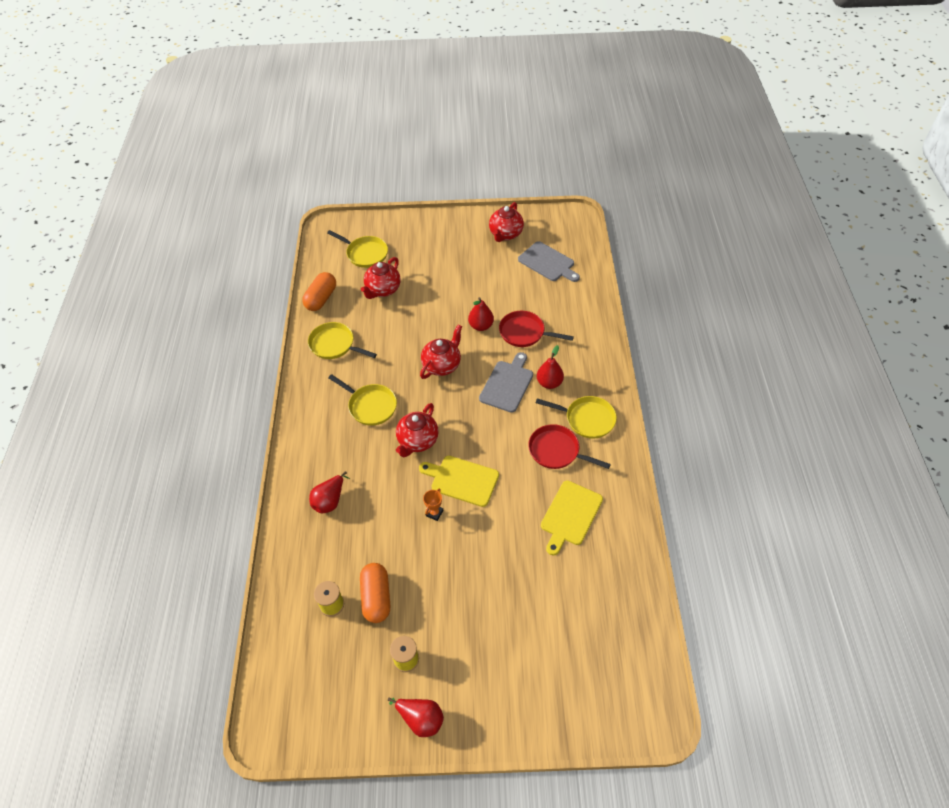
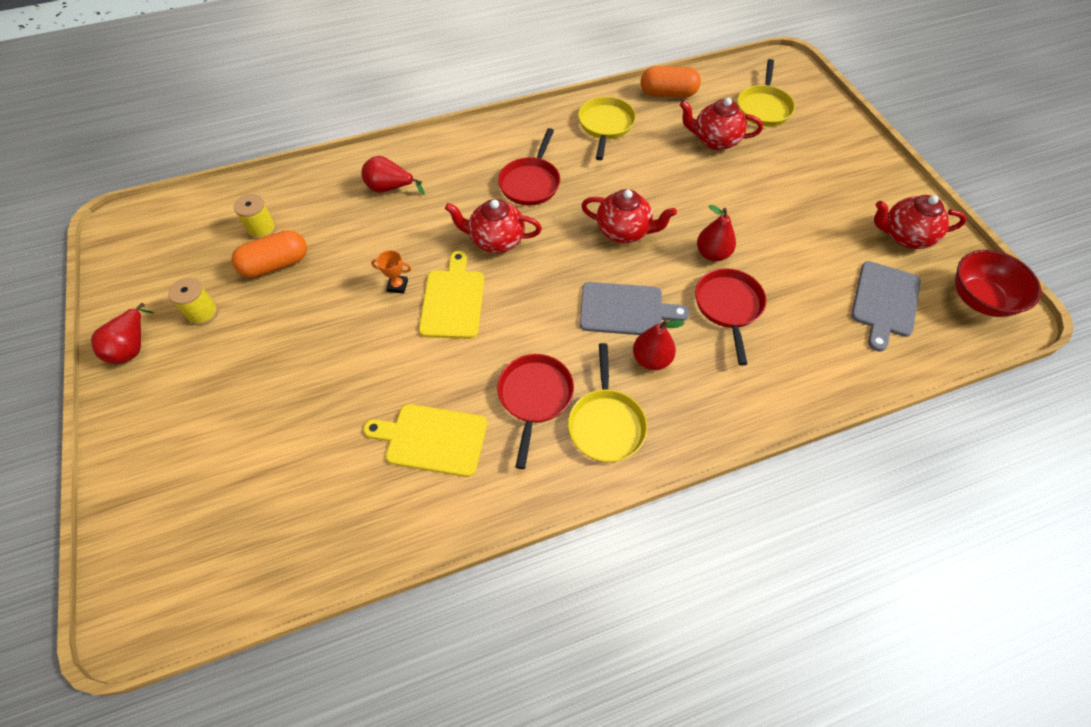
camera: 70 degrees right, 5 degrees up
(370, 406) = (530, 182): yellow pan -> red pan
(560, 224) = (979, 299): none -> red bowl

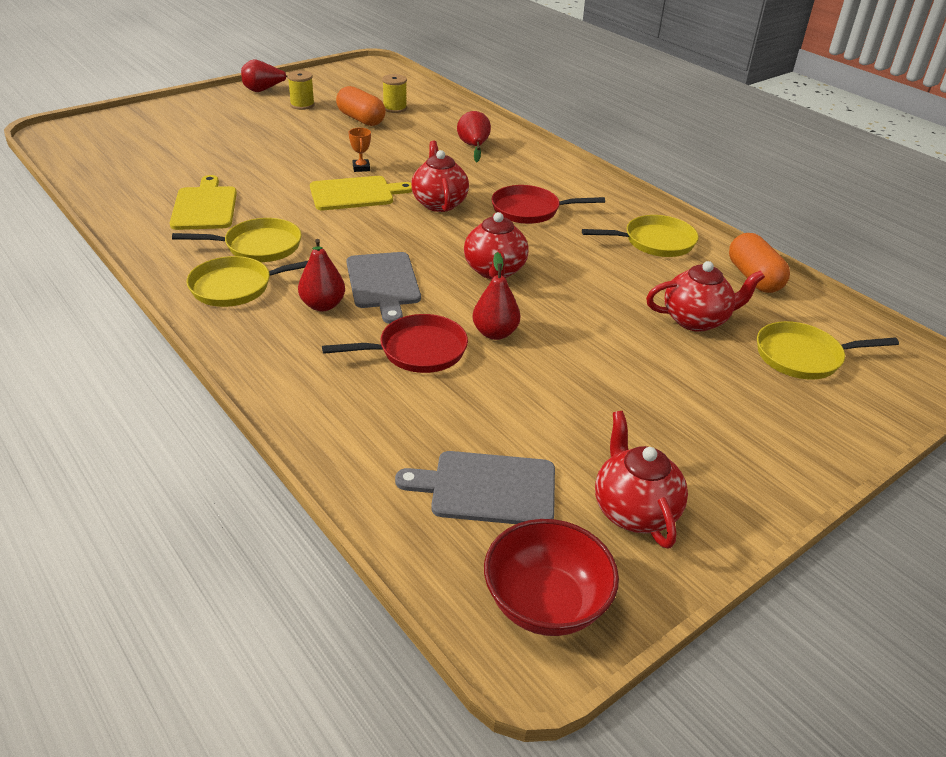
camera: 70 degrees right, 20 degrees down
(534, 397) = (258, 246): red pan -> yellow pan
(714, 141) = (696, 320): red teapot -> red teapot turned 90 degrees clockwise

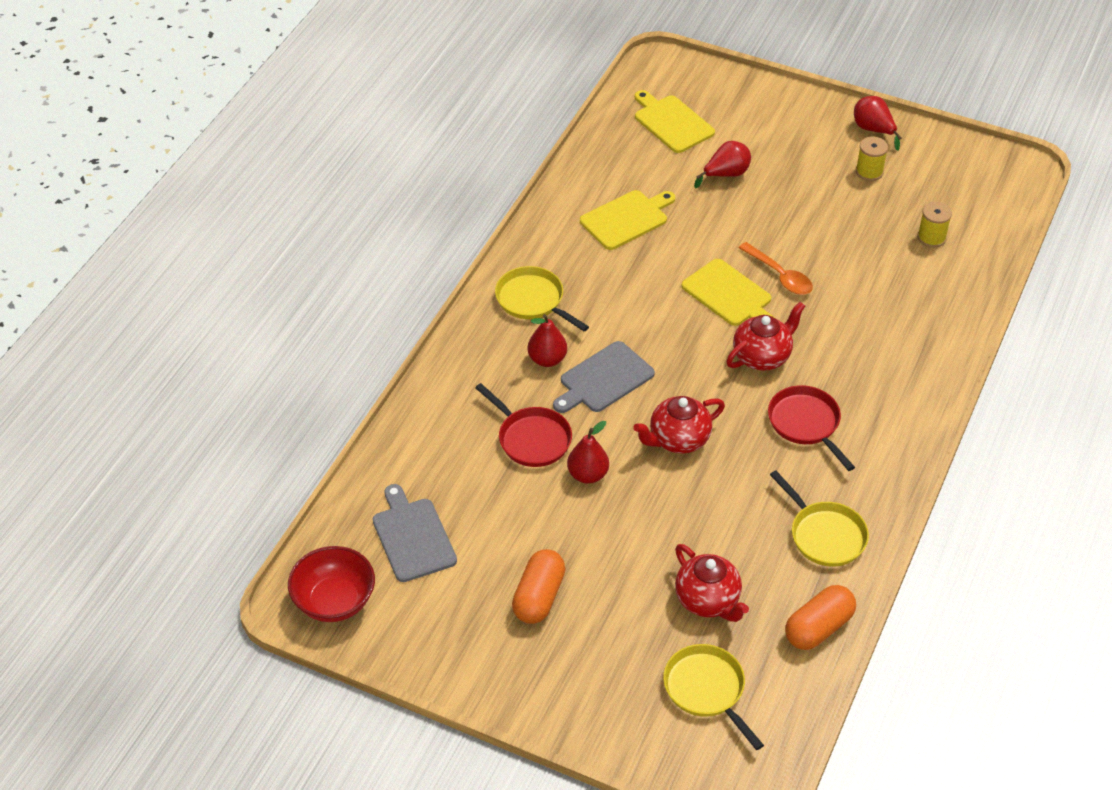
camera: 65 degrees right, 10 degrees up
(128, 151) = (672, 122): none -> yellow cutting board
(258, 246) = (595, 282): yellow pan -> none
(361, 119) = (880, 226): orange capsule -> orange capsule (539, 597)
(361, 168) = (780, 275): orange trophy -> orange spoon
(474, 147) = (901, 333): red pear -> red pear (726, 174)
(634, 510) = (440, 622): red teapot -> none

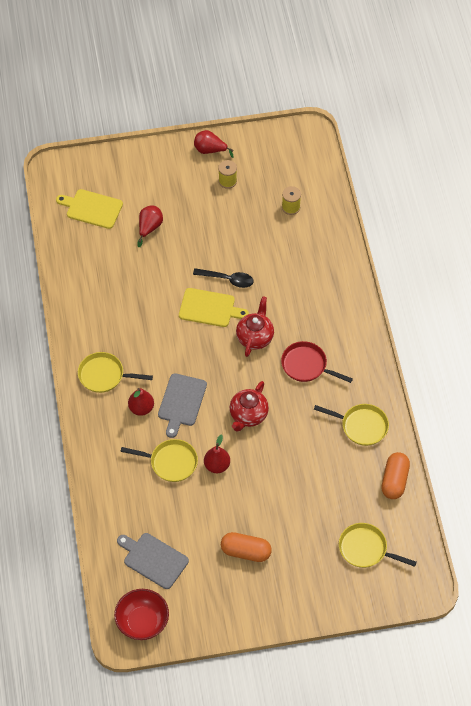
camera: 35 degrees left, 10 degrees up
(531, 439) = (170, 462): red pan -> yellow pan
(539, 597) = (246, 552): orange capsule -> orange capsule turned 60 degrees counterclockwise
(626, 219) = (116, 290): yellow cutting board -> none
(708, 601) = (331, 500): red teapot -> none
(780, 275) = (227, 279): orange spoon -> black spoon

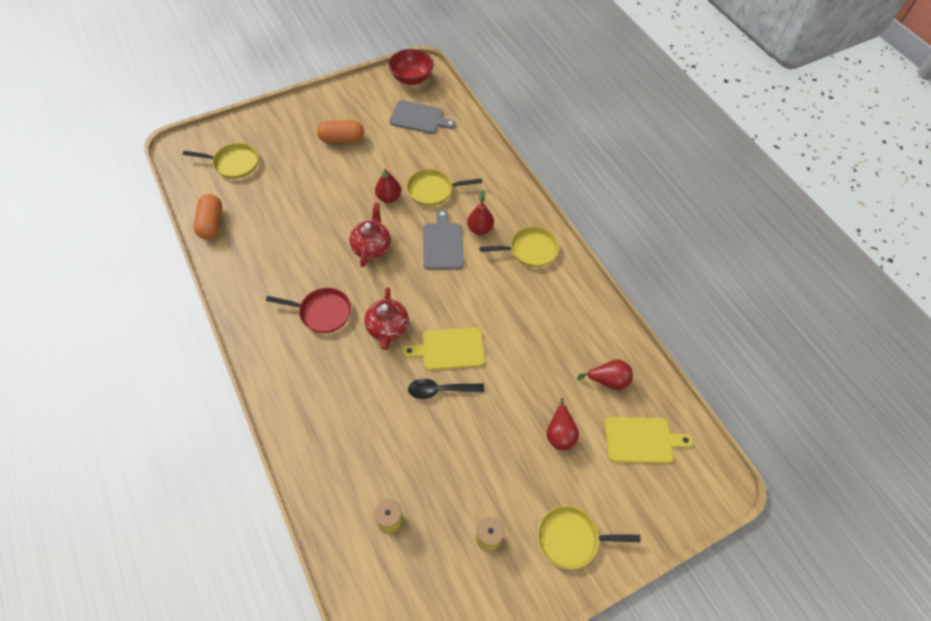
camera: 160 degrees right, 0 degrees up
(210, 150) = (532, 586): red pear -> red pear (608, 381)
(361, 426) = (252, 265): yellow pan -> yellow pan (571, 538)

